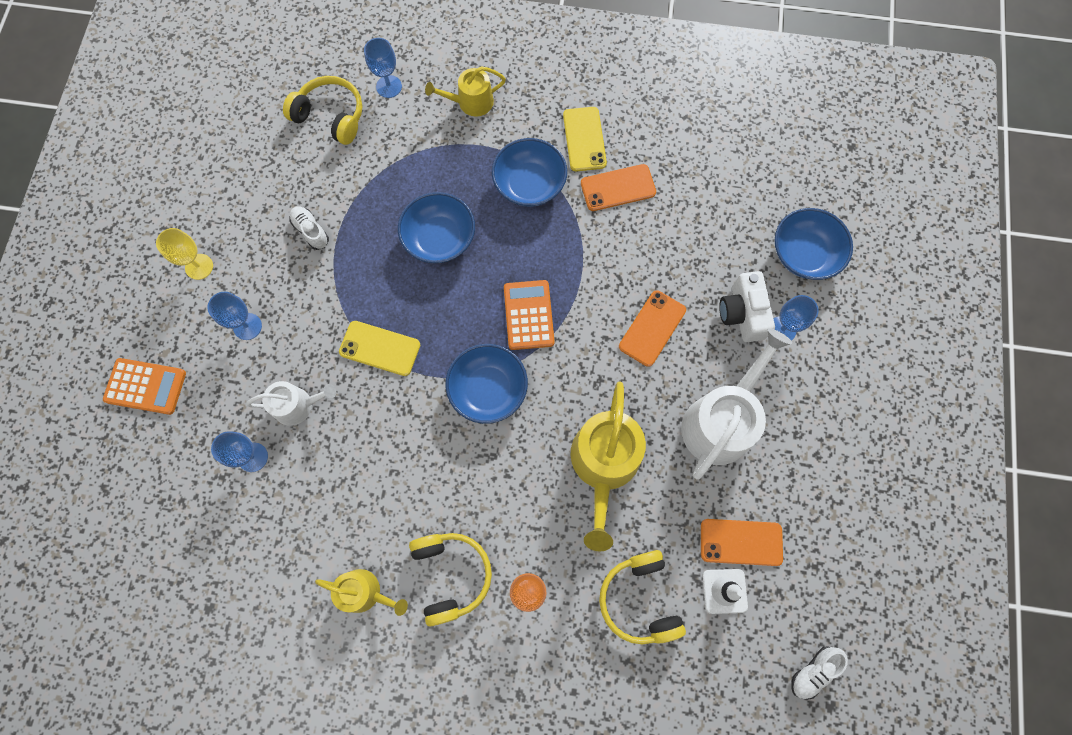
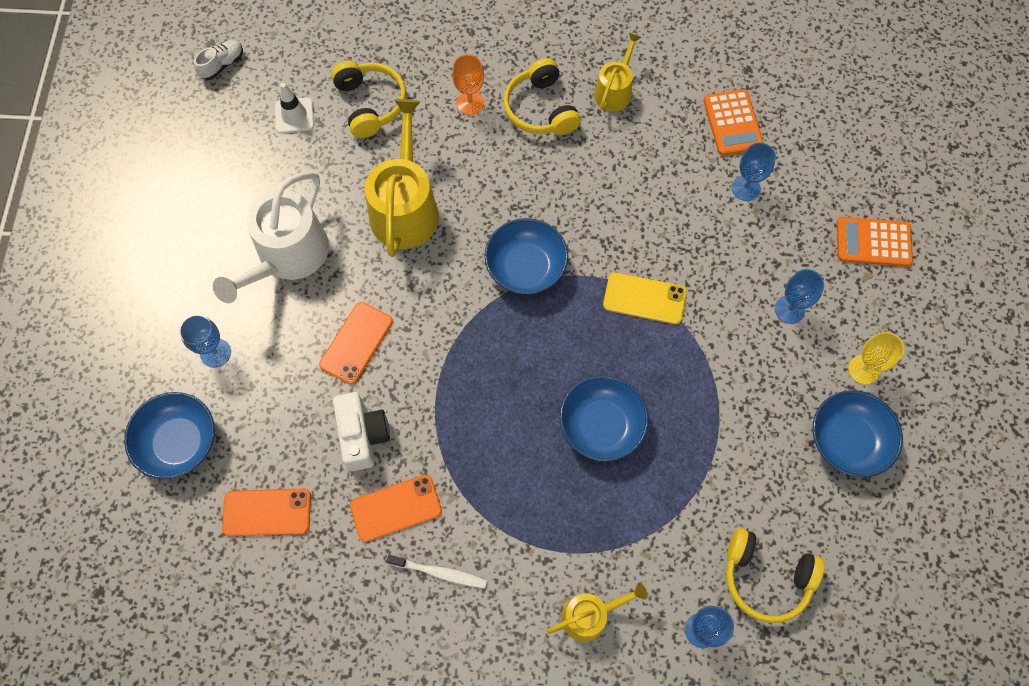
camera: 175 degrees right, 5 degrees down
(298, 405) = (715, 237): white watering can -> none
(311, 231) = (750, 421): white shoe -> none
(365, 592) = (614, 91): yellow watering can -> yellow watering can turned 105 degrees clockwise
(528, 315) = (491, 346): orange calculator -> orange calculator (732, 123)
(529, 184) = (503, 504): blue bowl -> blue bowl (847, 440)
(584, 139) = (440, 573): yellow phone -> white toothbrush
(741, 542) = (276, 154): orange phone -> orange phone (267, 512)
(742, 314) = (257, 367): white camera -> white camera (363, 435)

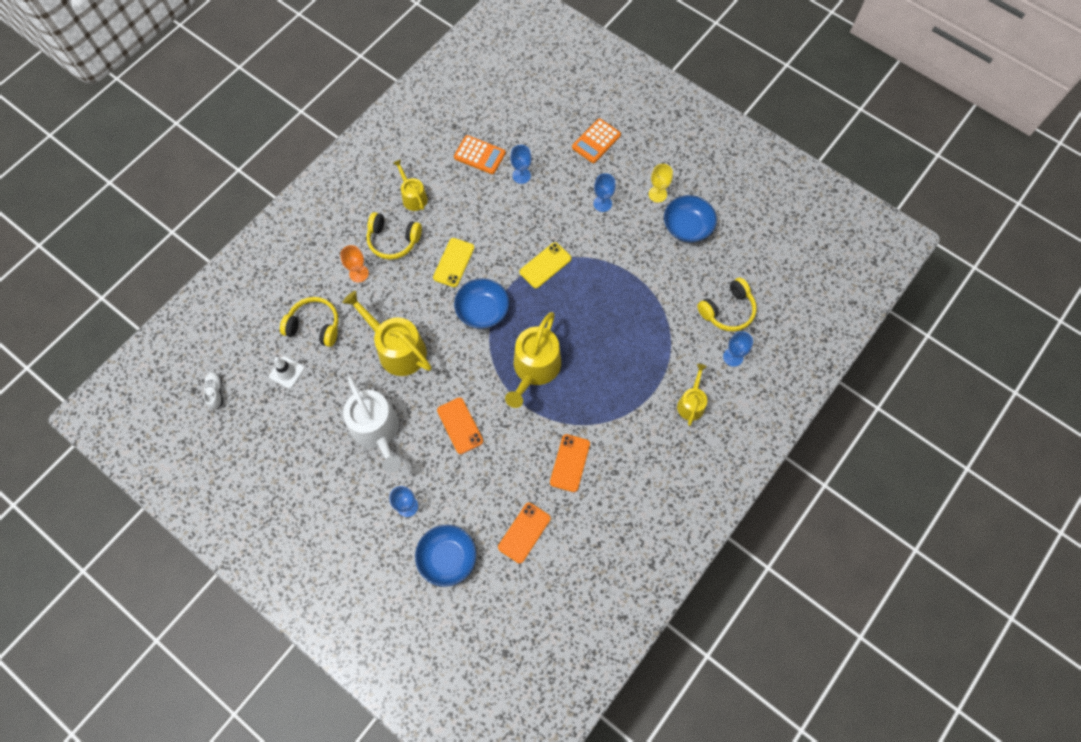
camera: 55 degrees left, 0 degrees up
(363, 435) = (517, 455): white camera -> none
(440, 573) = (620, 462): white toothbrush -> none
(493, 380) = (534, 369): none -> yellow watering can
(564, 192) = (453, 262): none -> yellow phone
(601, 425) = (598, 332): blue bowl -> none

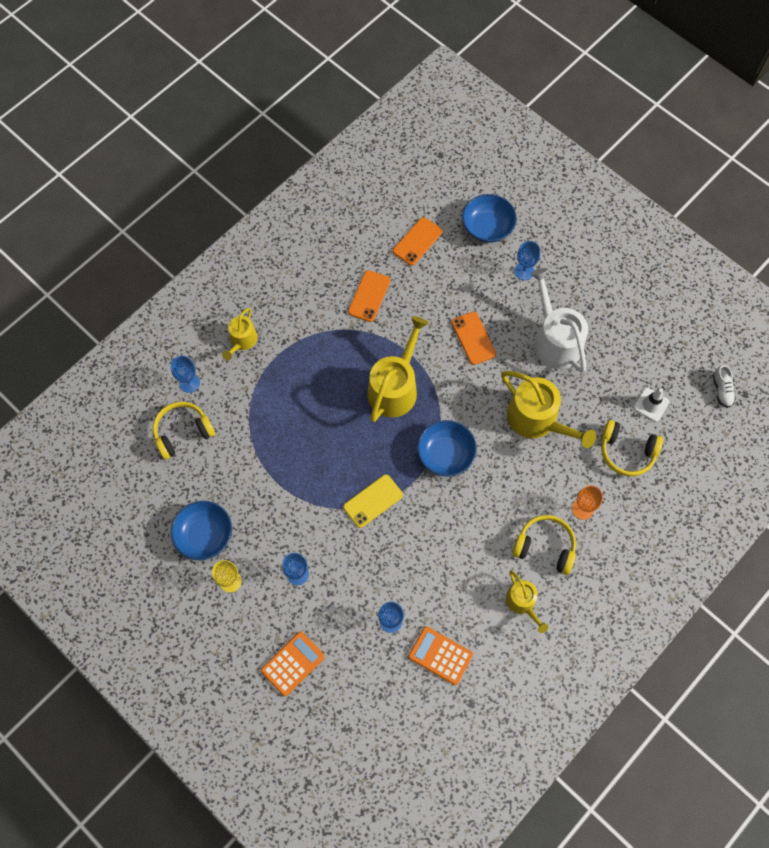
camera: 175 degrees left, 0 degrees up
(453, 262) = (476, 513): yellow phone -> none

